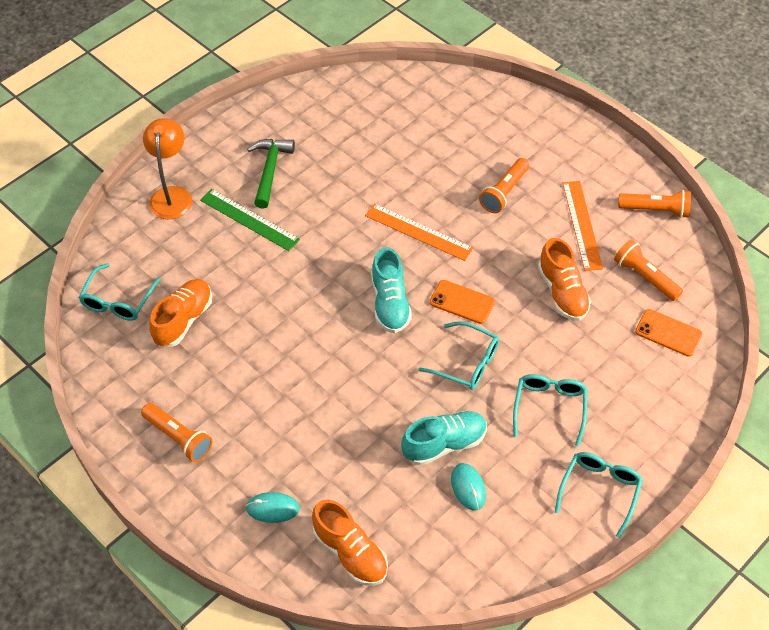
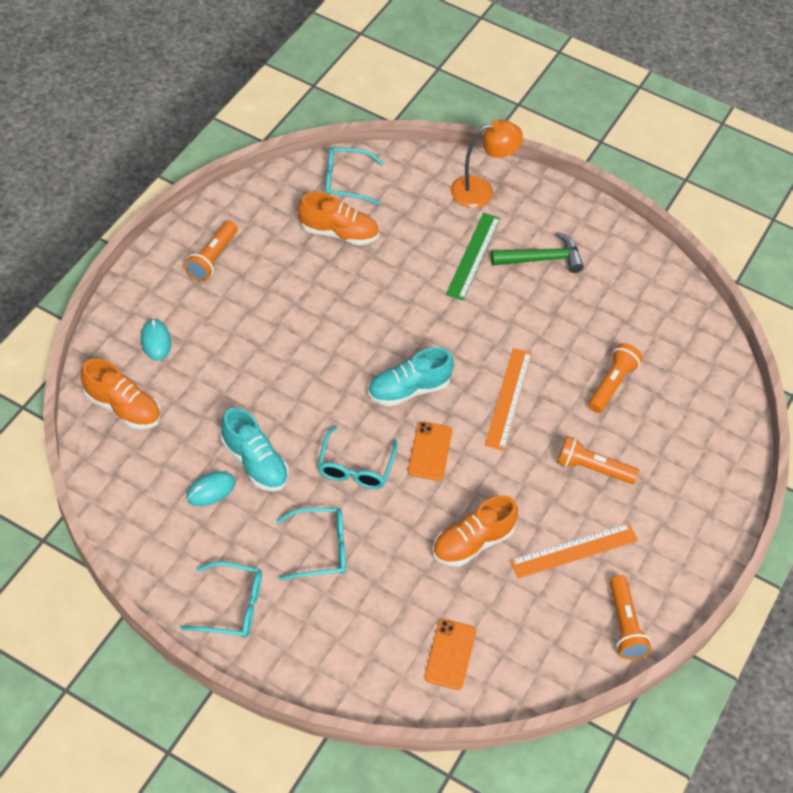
camera: 70 degrees right, 0 degrees up
(350, 553) = (123, 407): orange shoe -> orange shoe turned 90 degrees counterclockwise
(645, 277) = (521, 623): orange flashlight -> orange flashlight (612, 384)

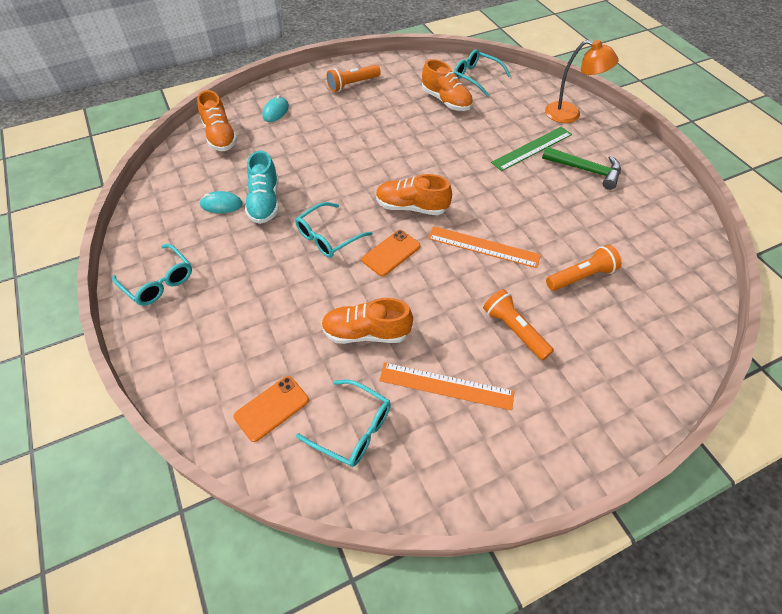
camera: 40 degrees right, 0 degrees up
(321, 549) = (253, 277): turquoise glasses -> turquoise glasses (354, 429)
(408, 389) = (411, 207): turquoise shoe -> orange shoe
(508, 398) = (483, 246): orange ruler -> orange ruler turned 60 degrees clockwise
(624, 625) = (441, 478): orange flashlight -> none

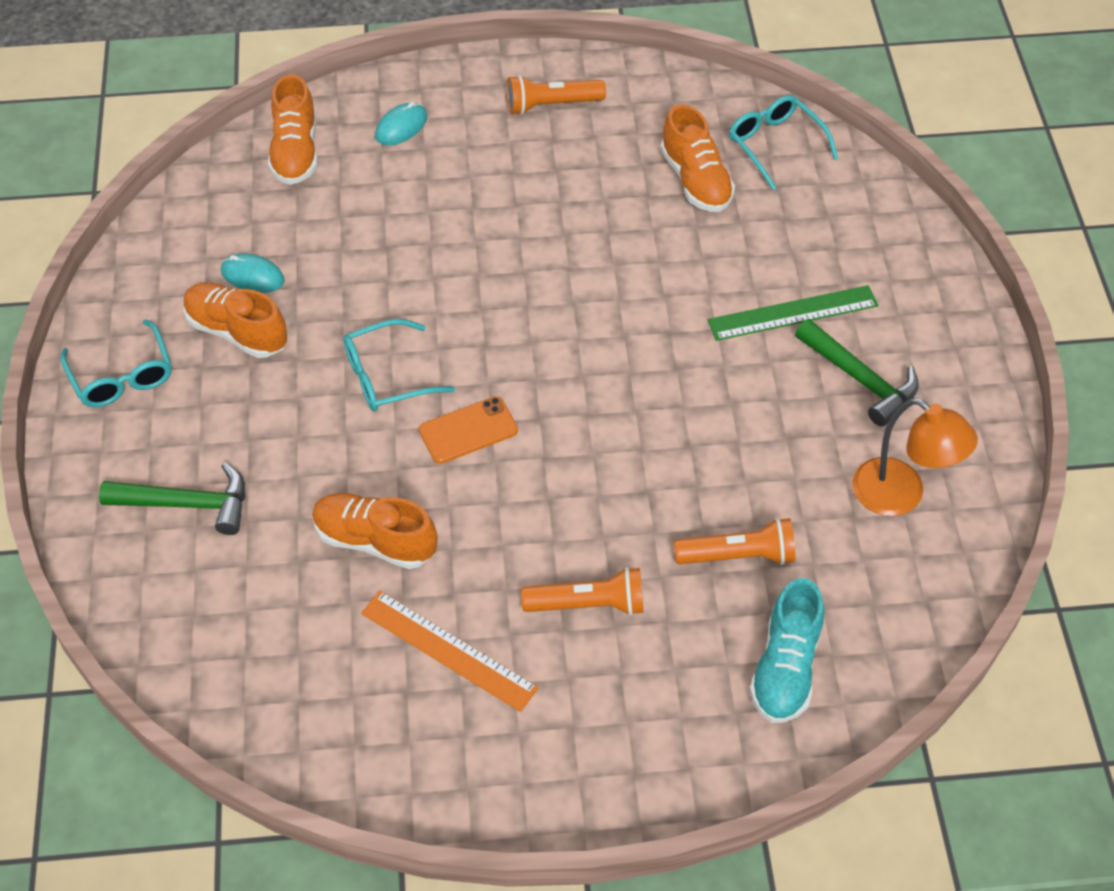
camera: 20 degrees right, 0 degrees up
(233, 347) = (187, 504): none -> green hammer
(265, 202) = (318, 290): turquoise shoe -> turquoise shoe (785, 668)
(272, 408) = (205, 603): orange phone -> none
(354, 429) = (298, 666): turquoise glasses -> none
(411, 207) = (537, 363): orange shoe -> orange shoe (237, 332)
(483, 246) = (614, 462): orange ruler -> none
(514, 330) = (588, 604): orange flashlight -> orange flashlight turned 105 degrees clockwise
(570, 114) = (900, 265): orange lamp -> orange lamp (901, 496)

